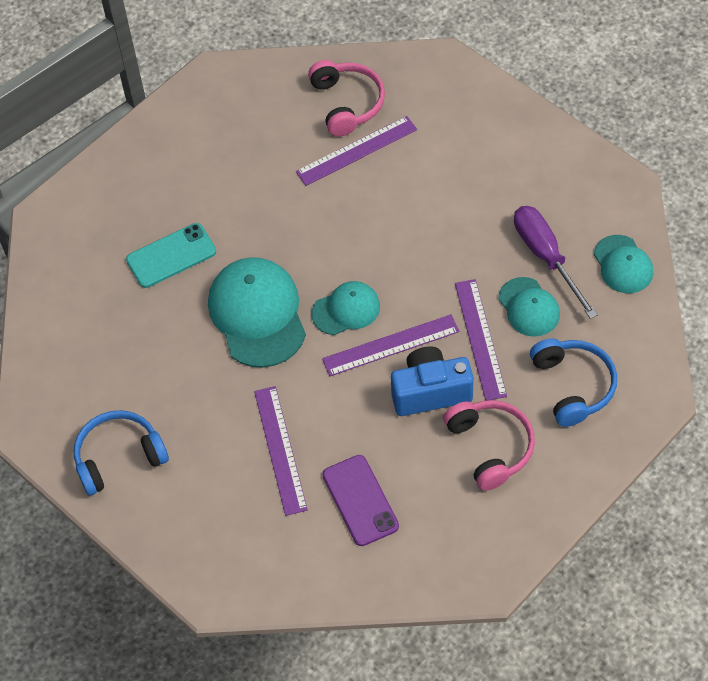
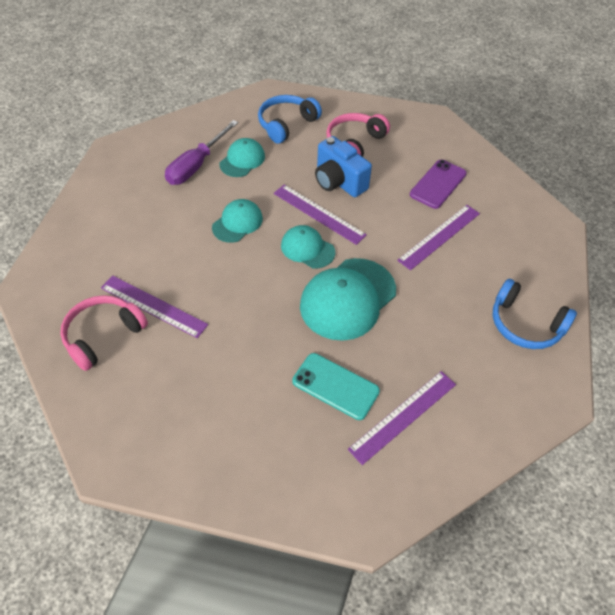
camera: 125 degrees left, 5 degrees down
(480, 339) = (282, 173): purple ruler -> purple ruler (403, 416)
(623, 264) = (181, 130): turquoise cap -> turquoise cap (237, 223)

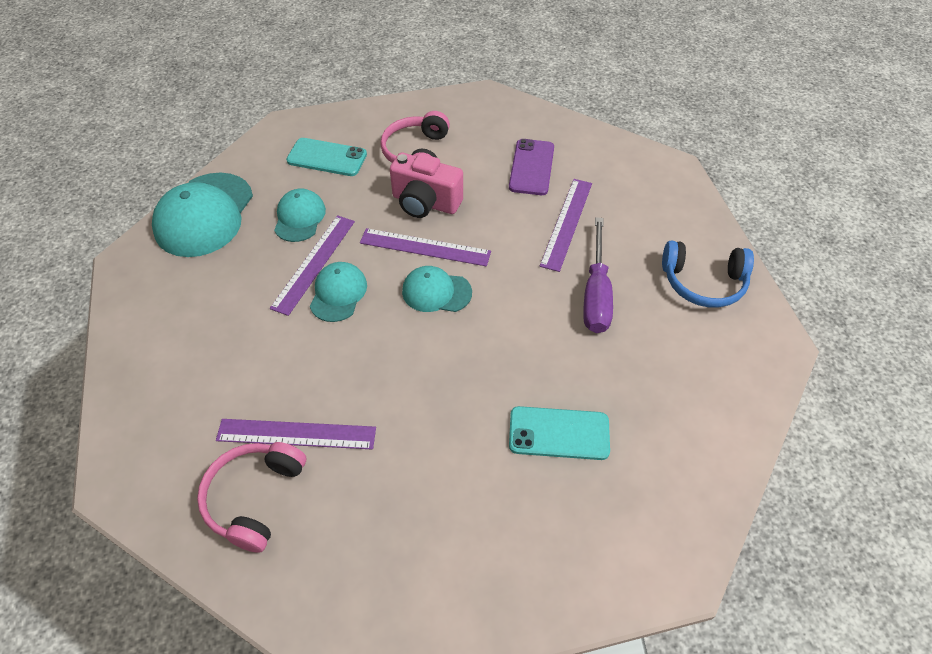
camera: 25 degrees left, 0 degrees up
(196, 165) = (247, 244): purple screwdriver -> purple screwdriver (596, 294)
(286, 124) = (327, 157): blue headphones -> turquoise phone
(338, 182) = (425, 203): blue camera -> pink camera
(348, 299) = (513, 330): turquoise cap -> turquoise cap (204, 215)
(403, 416) = (646, 433): purple ruler -> purple ruler (314, 263)

